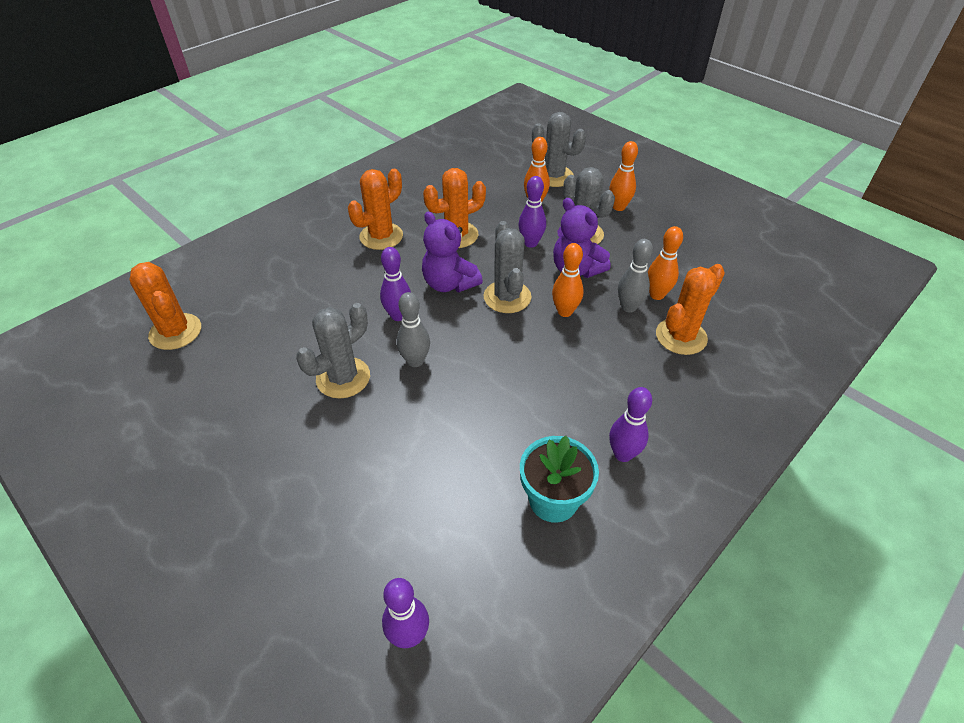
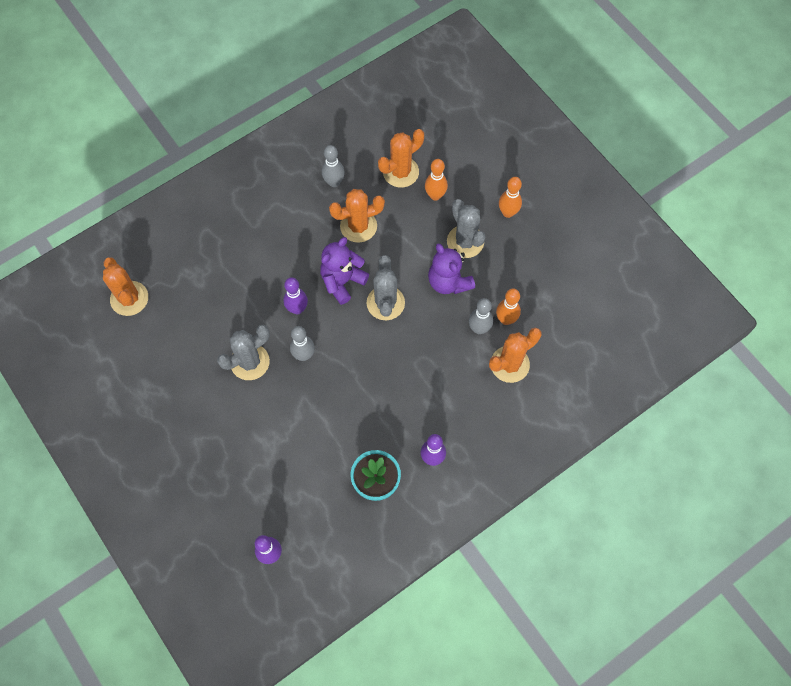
camera: 10 degrees right, 20 degrees up
(381, 236) = (295, 218): orange cactus -> orange cactus (400, 172)
(420, 204) = (334, 182): none -> grey bowling pin
(449, 284) = (342, 281): purple teddy bear -> purple teddy bear turned 75 degrees clockwise
(530, 243) = (419, 245): purple bowling pin -> none
(554, 176) = (461, 162): grey cactus -> none
(565, 311) = (427, 325): orange bowling pin -> none

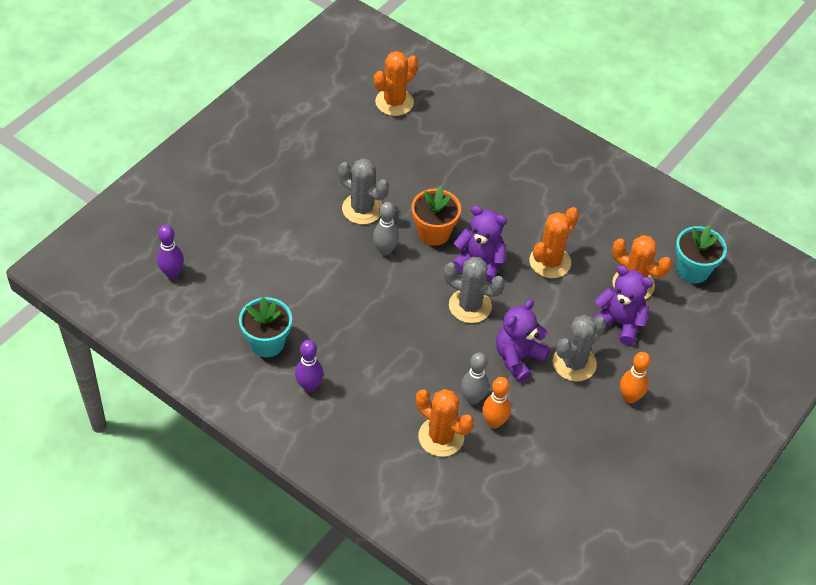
camera: 70 degrees right, 15 degrees down
(297, 309) = (434, 233): purple bowling pin -> orange flower pot
(334, 182) = (592, 229): grey bowling pin -> none
(358, 226) = (550, 262): orange cactus -> orange cactus turned 75 degrees clockwise
(385, 303) = (470, 306): grey cactus -> grey cactus turned 45 degrees clockwise
(399, 124) = (693, 270): none -> turquoise flower pot
(435, 195) = (619, 322): orange bowling pin -> purple teddy bear

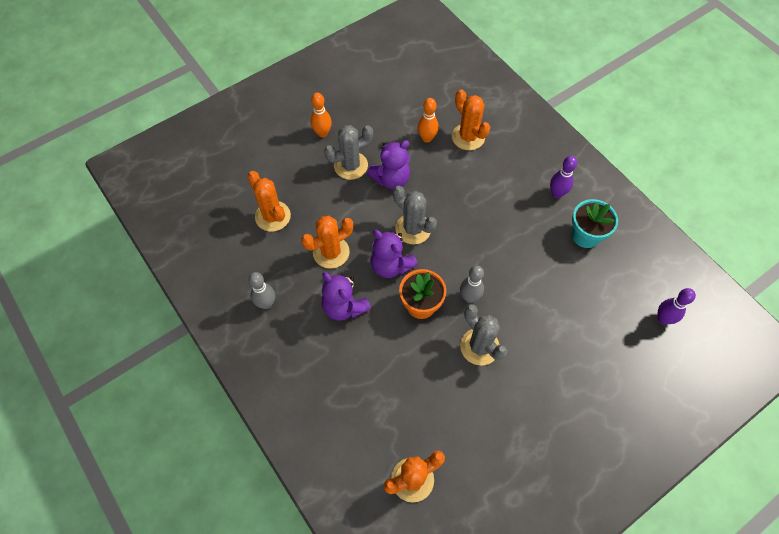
camera: 160 degrees left, 10 degrees up
(473, 398) = (436, 157): grey bowling pin -> grey bowling pin (266, 303)
(619, 322) = (301, 188): purple teddy bear -> purple teddy bear (344, 307)
(693, 270) = (217, 217): turquoise flower pot -> none

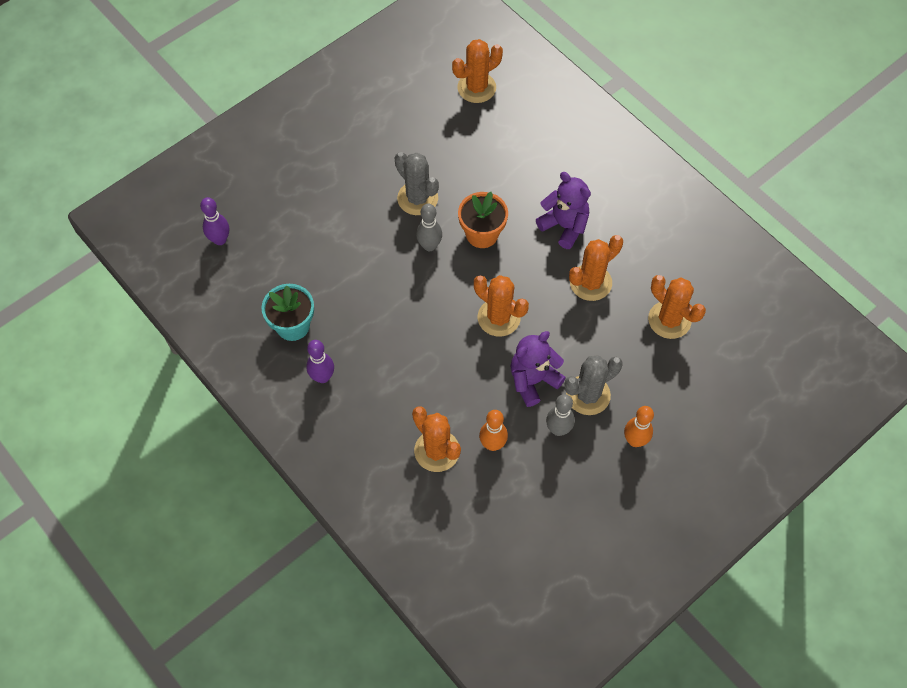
camera: 175 degrees right, 0 degrees up
(266, 303) = (649, 223): grey bowling pin -> grey bowling pin (558, 429)
(391, 265) = (520, 273): purple teddy bear -> none
(413, 229) = (499, 317): grey cactus -> orange cactus

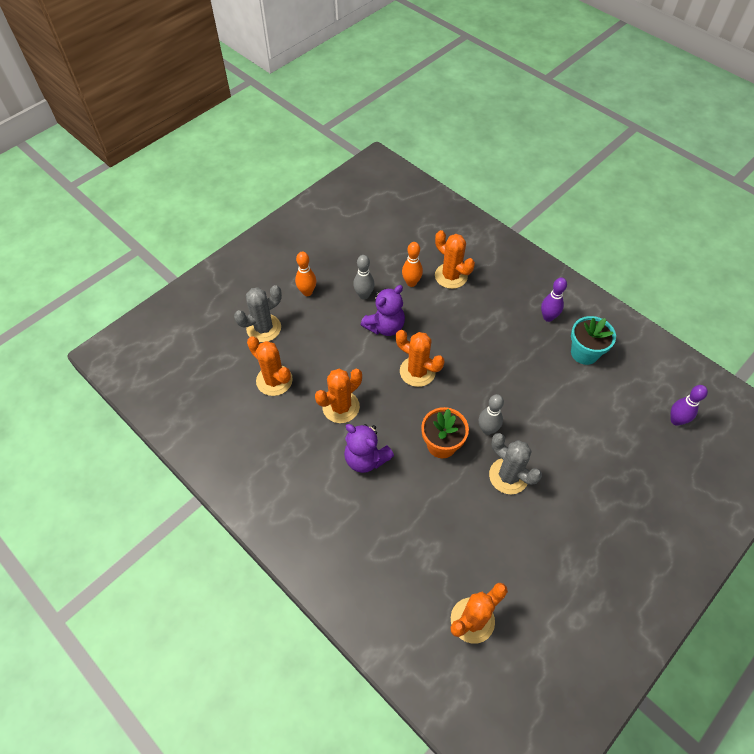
camera: 175 degrees right, 5 degrees down
(588, 395) = (342, 319): grey cactus -> grey cactus (264, 328)

